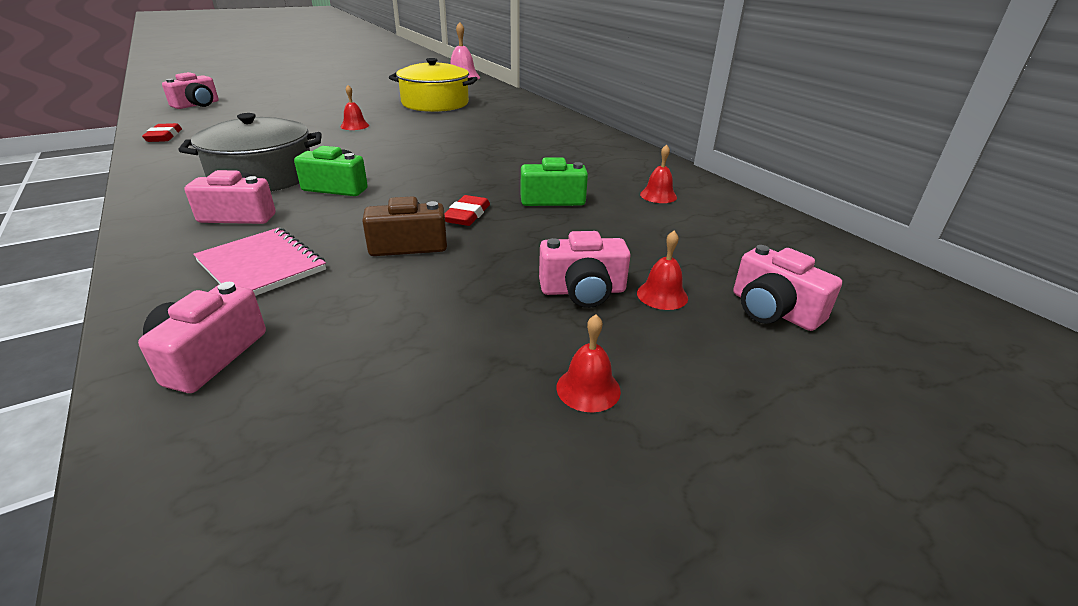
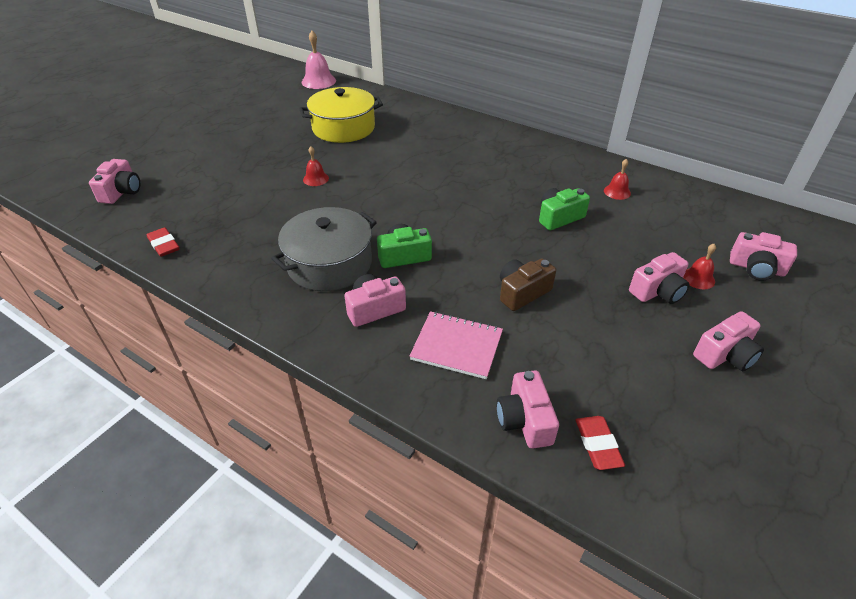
camera: 25 degrees left, 10 degrees up
(467, 215) = (524, 252): red eraser -> red eraser (598, 444)
(588, 389) = (725, 355): red bell -> pink camera

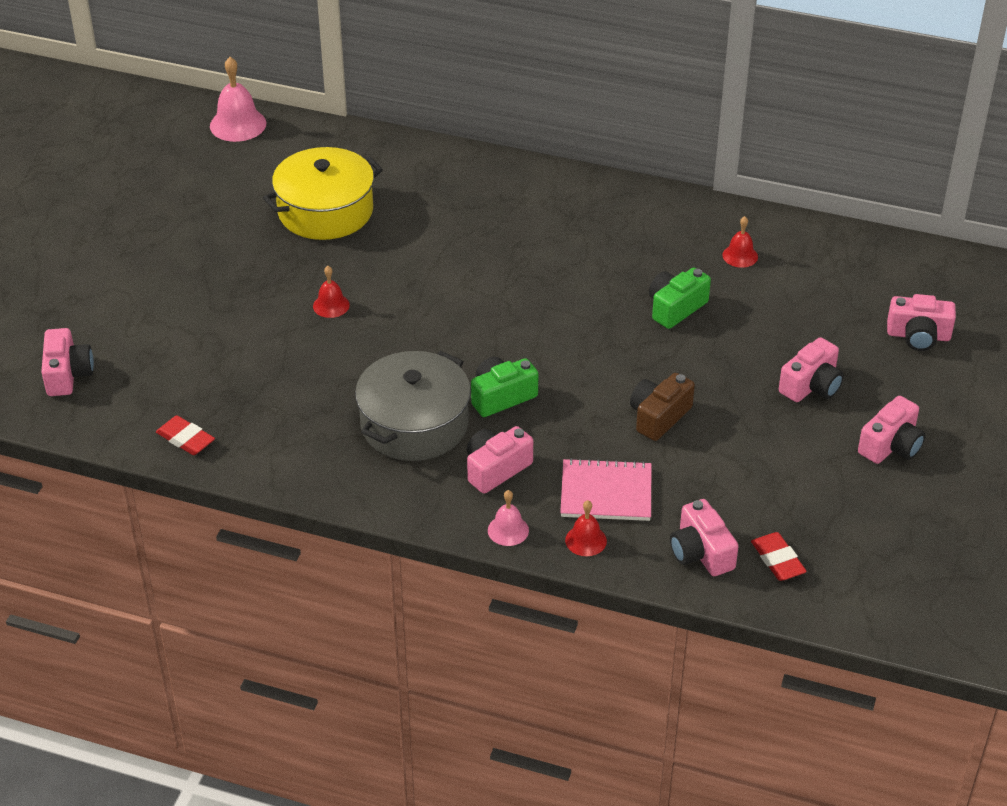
camera: 15 degrees left, 0 degrees up
(361, 362) = (508, 530): none -> pink bell
(698, 278) = (854, 361): red bell -> red bell (586, 540)

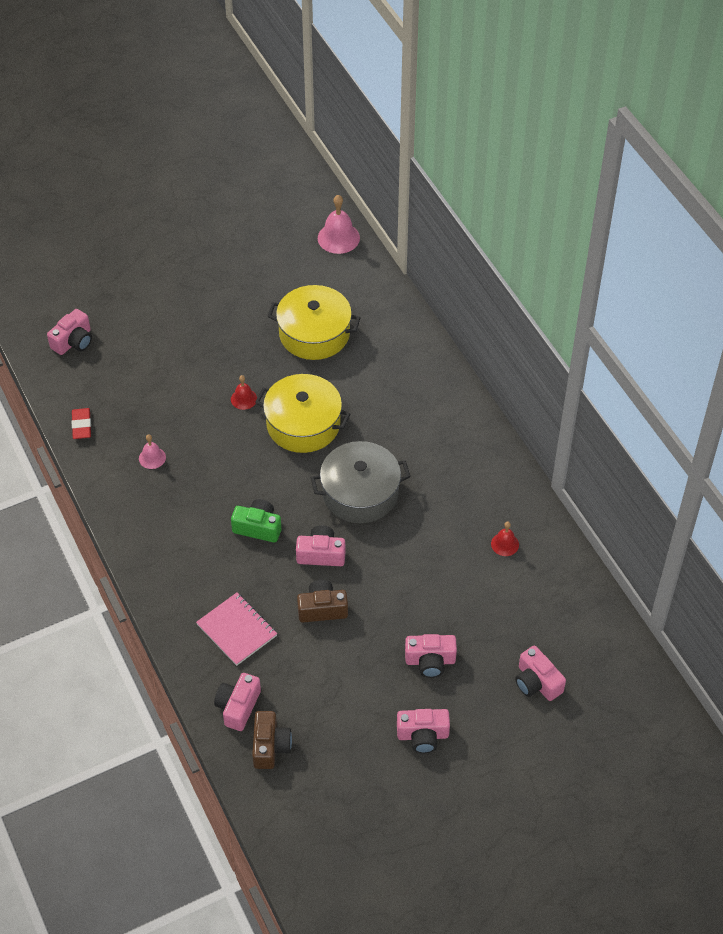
camera: 45 degrees right, 10 degrees up
(414, 424) = (195, 507): grey pot -> grey pot (360, 493)
(422, 287) = (303, 424): none -> yellow pot
(496, 469) = (201, 569): pink camera -> pink camera (321, 554)
(508, 530) = (163, 609): pink bell -> pink bell (152, 458)
(586, 540) = (192, 648): red bell -> none
(675, 308) = (421, 548): green camera -> none
(777, 560) = (270, 746): red eraser -> brown camera

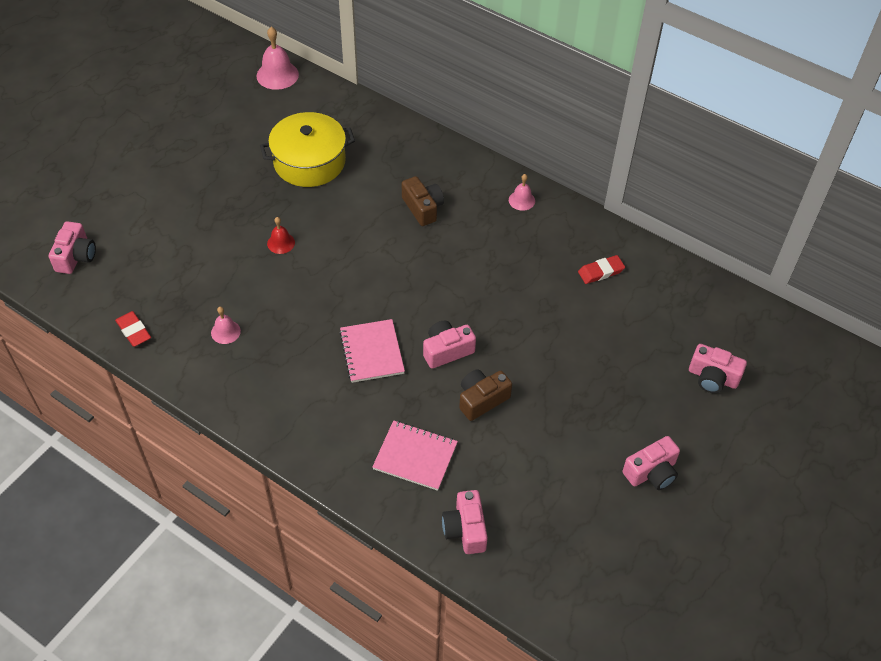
camera: 30 degrees left, 0 degrees up
(258, 527) = (371, 352): green camera -> pink notebook
(270, 746) = (521, 552): brown camera -> brown camera (423, 208)
(303, 424) = (352, 243): yellow pot -> none
(360, 493) = (445, 281): grey pot -> none
(430, 661) = (610, 402): pink camera -> none
(479, 447) = (521, 200): none -> pink bell
(505, 544) = (601, 272): red bell -> red eraser

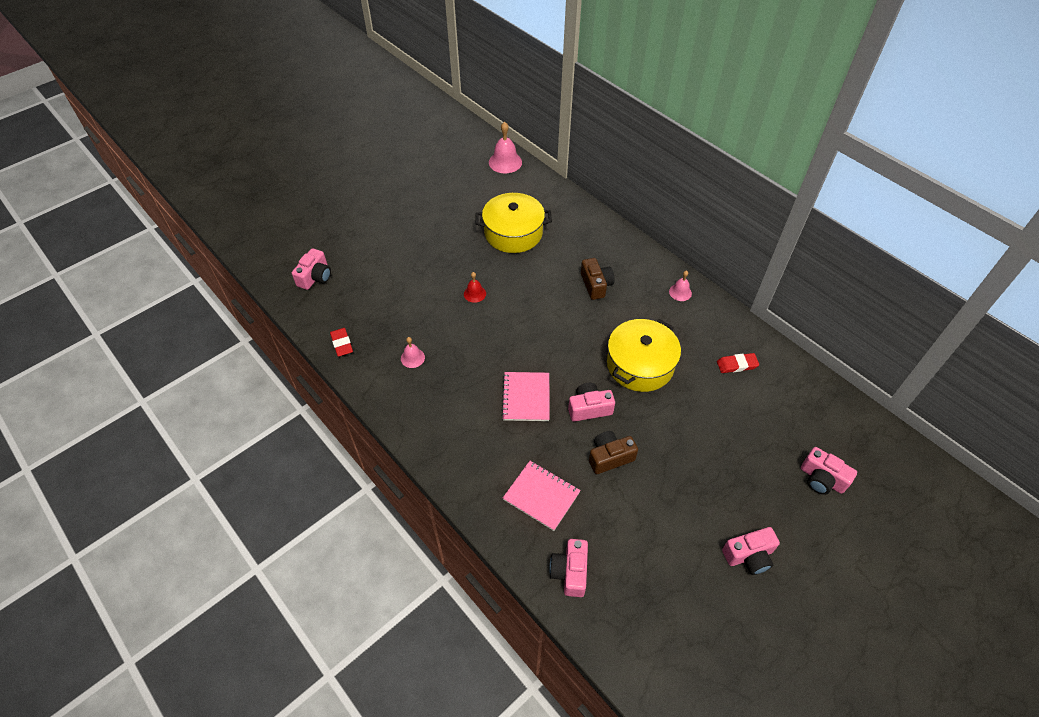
camera: 15 degrees right, 0 degrees up
(493, 291) = (640, 364): none -> yellow pot

